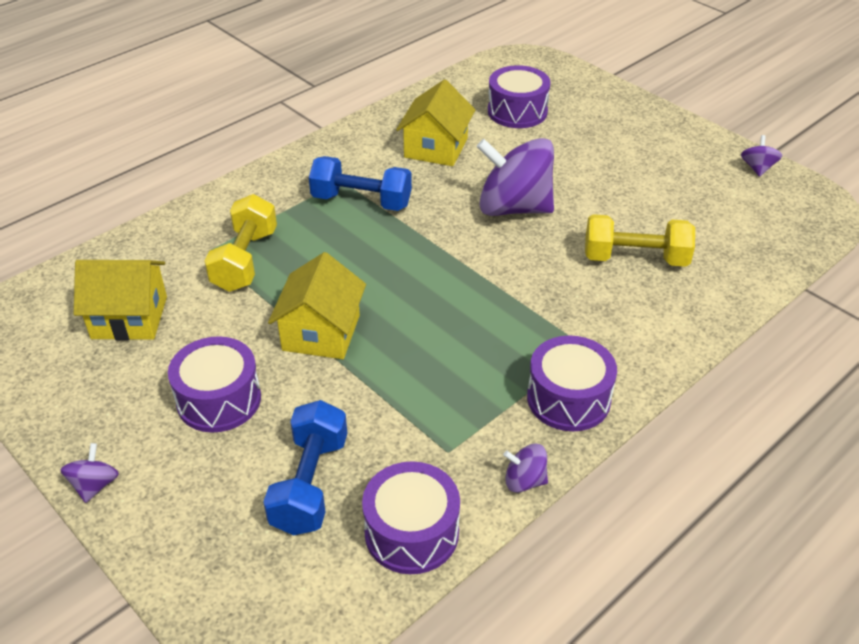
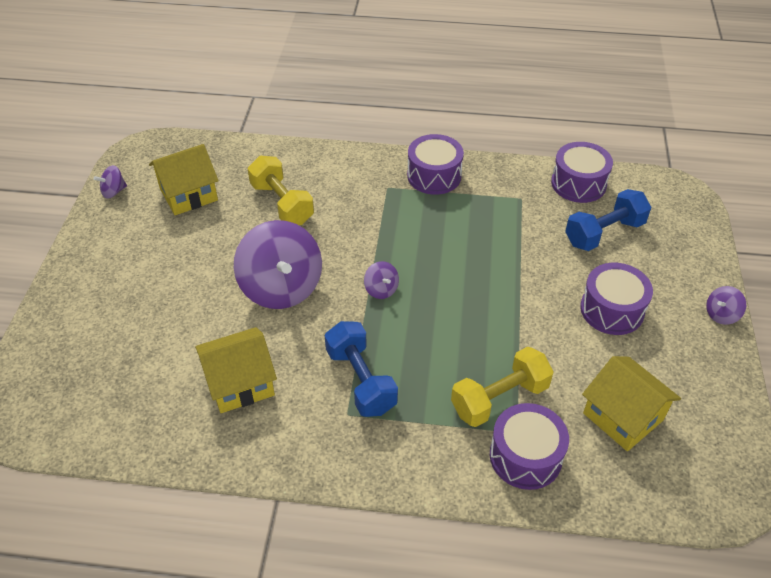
camera: 130 degrees left, 5 degrees up
(321, 333) = (510, 303): yellow house -> yellow house (189, 194)
(517, 111) = (130, 363): purple drum -> purple drum (525, 456)
(524, 481) = (504, 165): purple spinning top -> purple spinning top (381, 289)

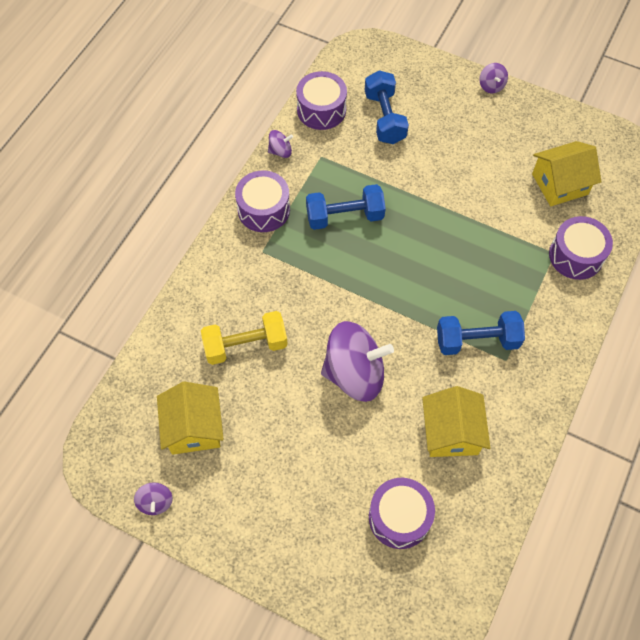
camera: 70 degrees left, 15 degrees up
(381, 289) = (386, 296): purple spinning top -> purple spinning top (280, 151)
(459, 234) = (344, 216): none -> blue dumbbell
(499, 398) = (522, 252): yellow dumbbell -> none
(612, 310) = (464, 148): purple drum -> purple drum (399, 517)

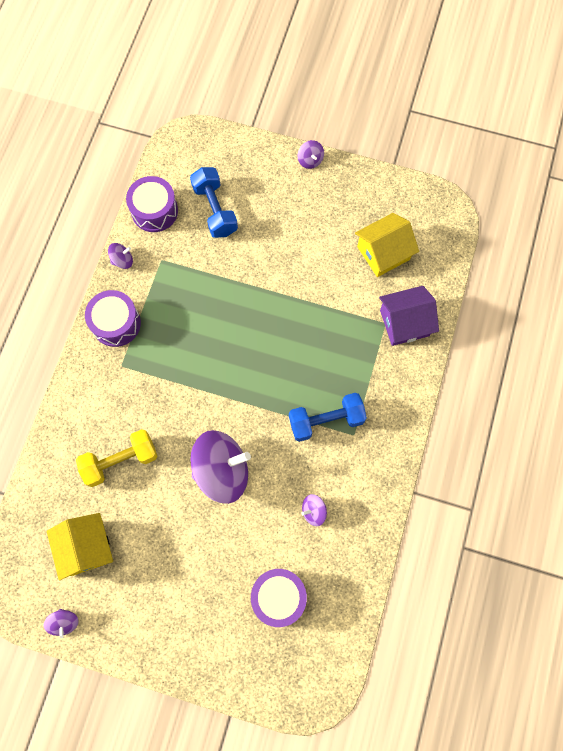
camera: 10 degrees left, 10 degrees up
(344, 216) = (192, 318): blue dumbbell -> none
(451, 432) = (313, 511): yellow house -> purple spinning top
(576, 256) = (404, 323): purple drum -> purple house

